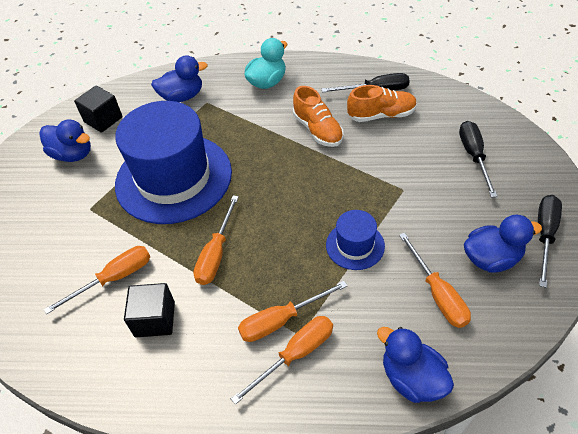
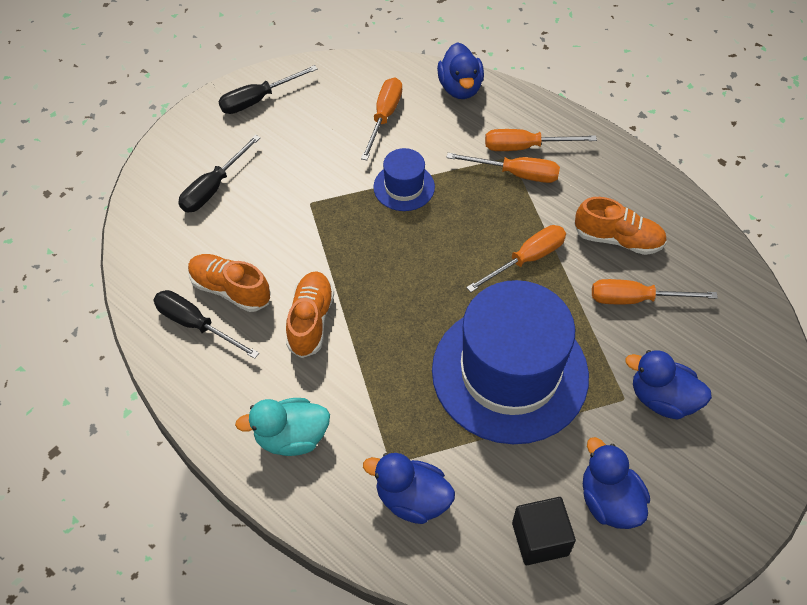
camera: 145 degrees left, 5 degrees up
(155, 319) = (618, 239): black cube -> orange shoe
(491, 258) = (317, 111): blue duck -> blue duck (662, 399)

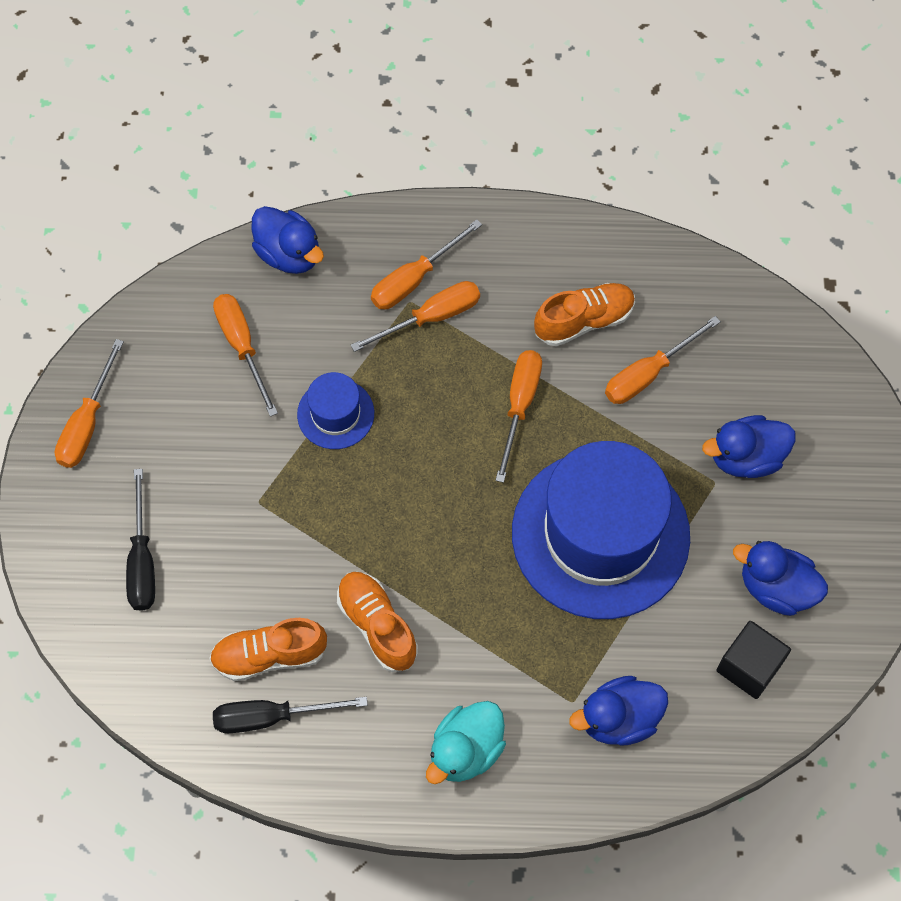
camera: 40 degrees left, 10 degrees up
(258, 99) = (87, 423): black screwdriver -> orange screwdriver

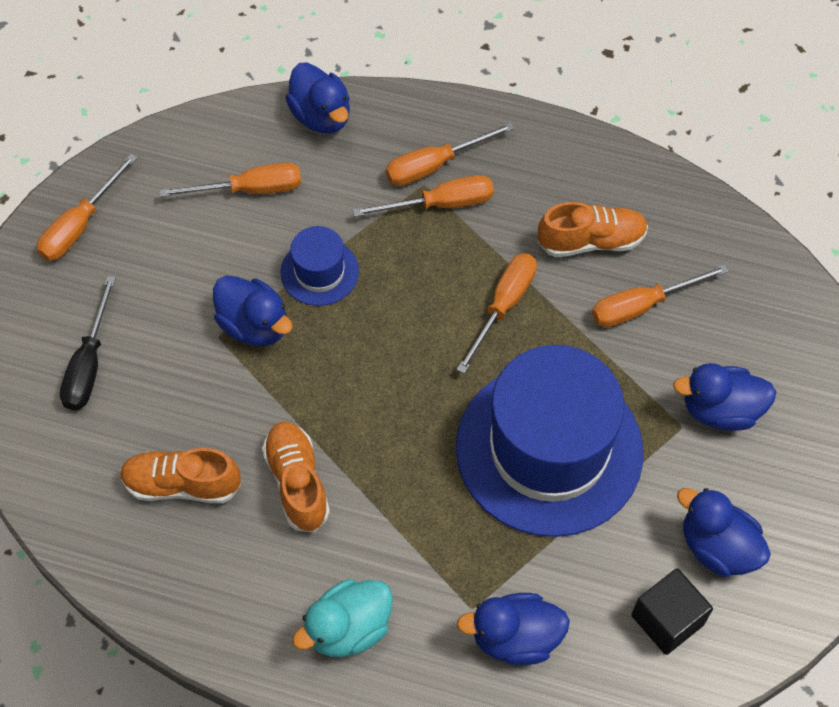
camera: 15 degrees right, 5 degrees down
(242, 347) = (249, 189): orange screwdriver -> orange screwdriver turned 90 degrees clockwise
(272, 716) = (165, 545): black screwdriver -> none
(290, 482) = (254, 325): none -> blue duck

